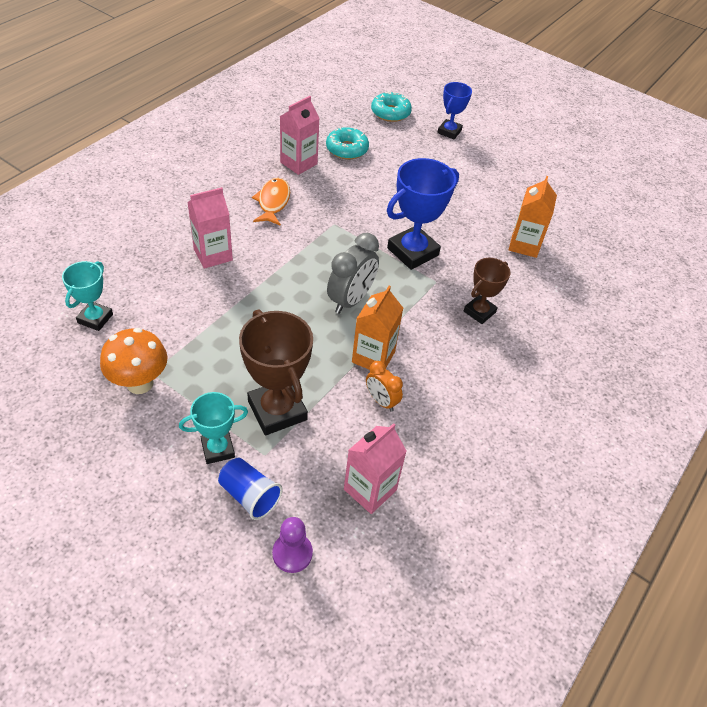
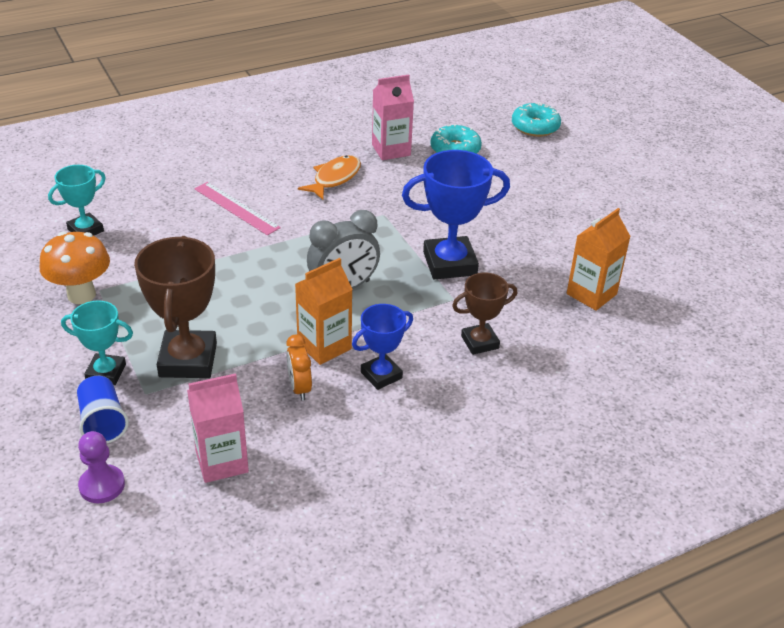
camera: 30 degrees right, 10 degrees down
(213, 255) = (236, 208): pink carton -> pink ruler
(449, 132) = (591, 160): blue trophy -> blue trophy (381, 375)

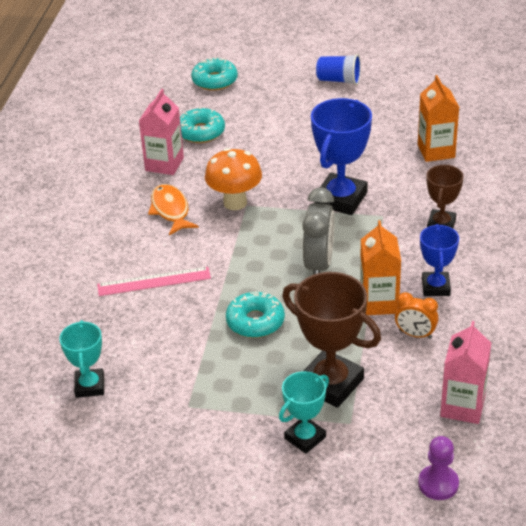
camera: 50 degrees left, 0 degrees up
(81, 295) = (185, 419): orange mushroom -> orange mushroom (235, 203)
(103, 422) = (364, 459): blue cup -> blue cup (339, 80)
(233, 283) = (255, 322): none -> turquoise donut

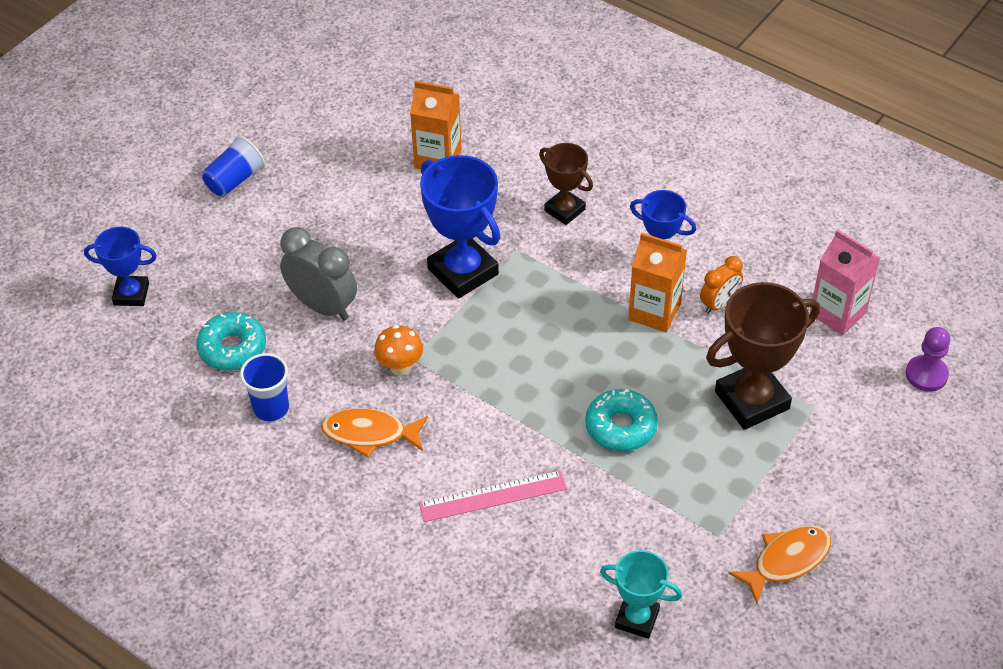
camera: 65 degrees left, 10 degrees up
(154, 281) = (493, 496): pink ruler -> pink ruler turned 60 degrees clockwise
(164, 164) = (271, 408): pink carton -> blue cup
(186, 452) = (786, 561): none -> orange fish
(215, 81) = (131, 294): turquoise donut -> blue trophy
(235, 203) = (400, 367): orange mushroom -> orange mushroom, size x0.65
(305, 438) = (817, 452): turquoise trophy -> none
(319, 264) = (562, 335): grey clock -> grey clock (323, 306)

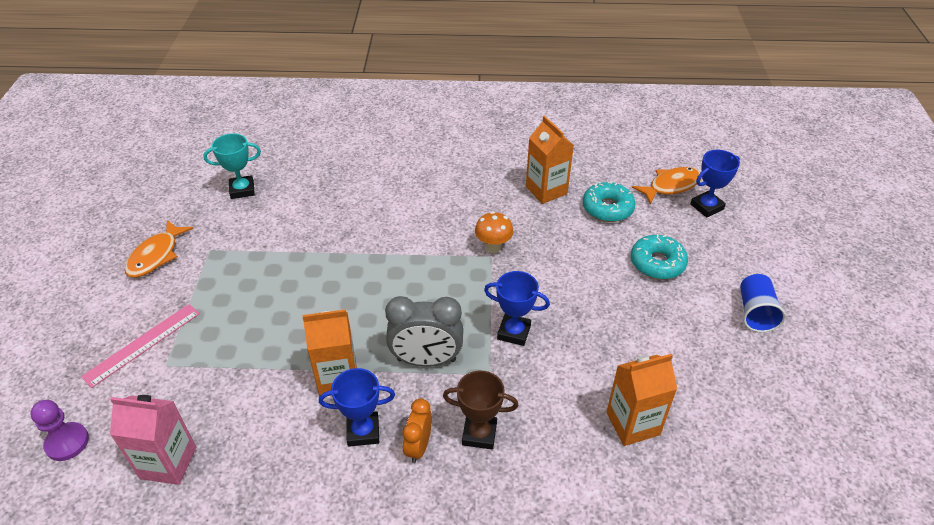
camera: 145 degrees right, 5 degrees down
(271, 408) = (546, 190): blue cup -> orange carton
(323, 306) = (584, 258): grey clock -> grey clock (426, 360)
(370, 434) = (474, 204): orange fish -> orange fish (671, 186)
(463, 271) = (514, 332): blue trophy -> blue trophy, size x0.59
(493, 496) = (370, 207): pink ruler -> pink ruler (142, 344)
(621, 427) = (313, 281): turquoise donut -> turquoise donut (657, 263)
(719, 304) = (285, 414): orange clock -> orange clock (418, 446)
(752, 400) = (221, 346): brown trophy -> none

